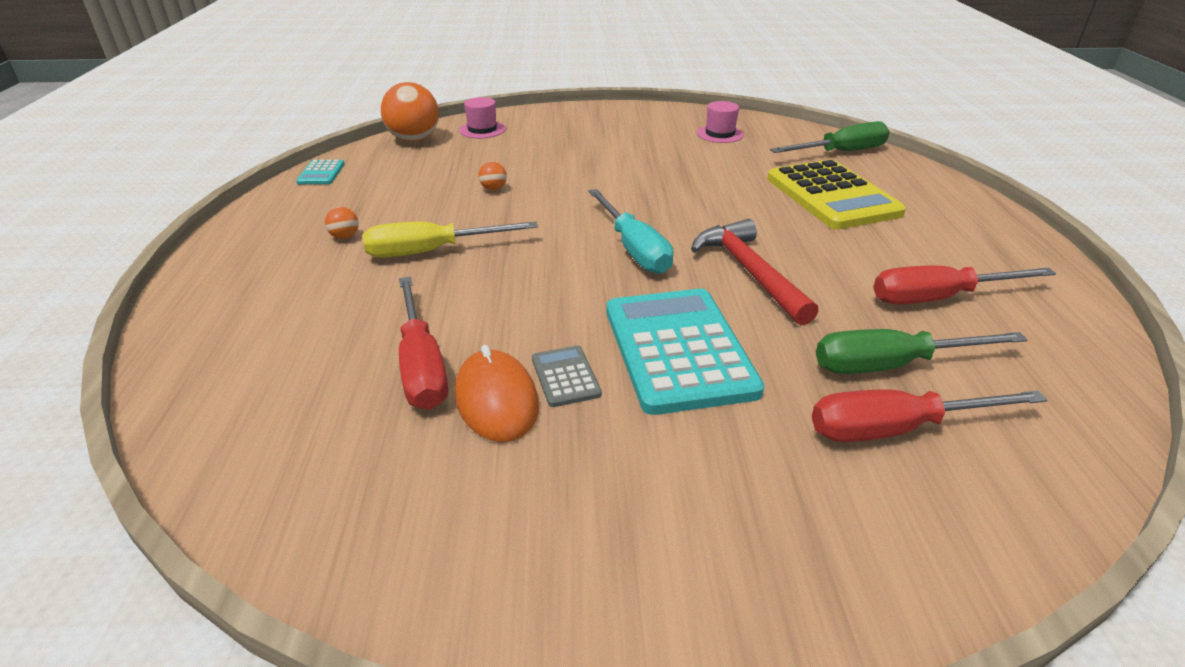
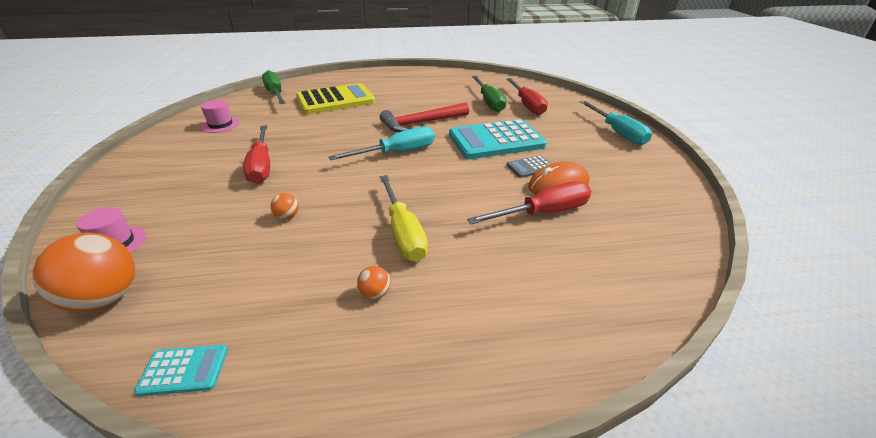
camera: 95 degrees left, 0 degrees up
(737, 582) = (617, 132): none -> turquoise screwdriver
(938, 298) = (437, 90): red screwdriver -> red screwdriver (261, 166)

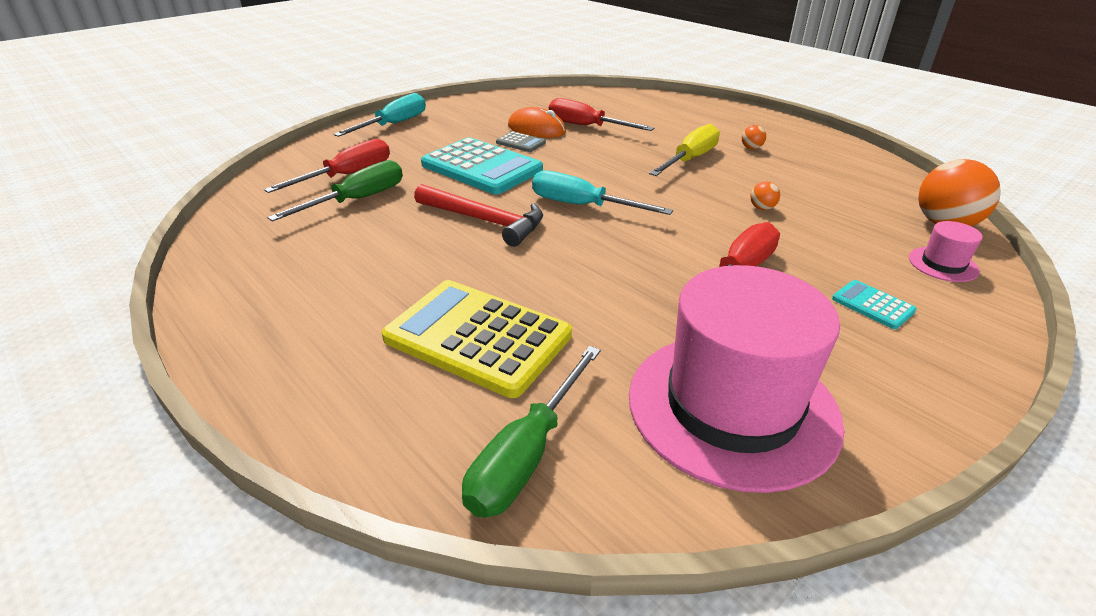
camera: 125 degrees left, 0 degrees up
(184, 370) = (887, 170): turquoise calculator -> turquoise calculator (872, 305)
(220, 125) = (732, 407): pink hat -> pink hat, size x2.45

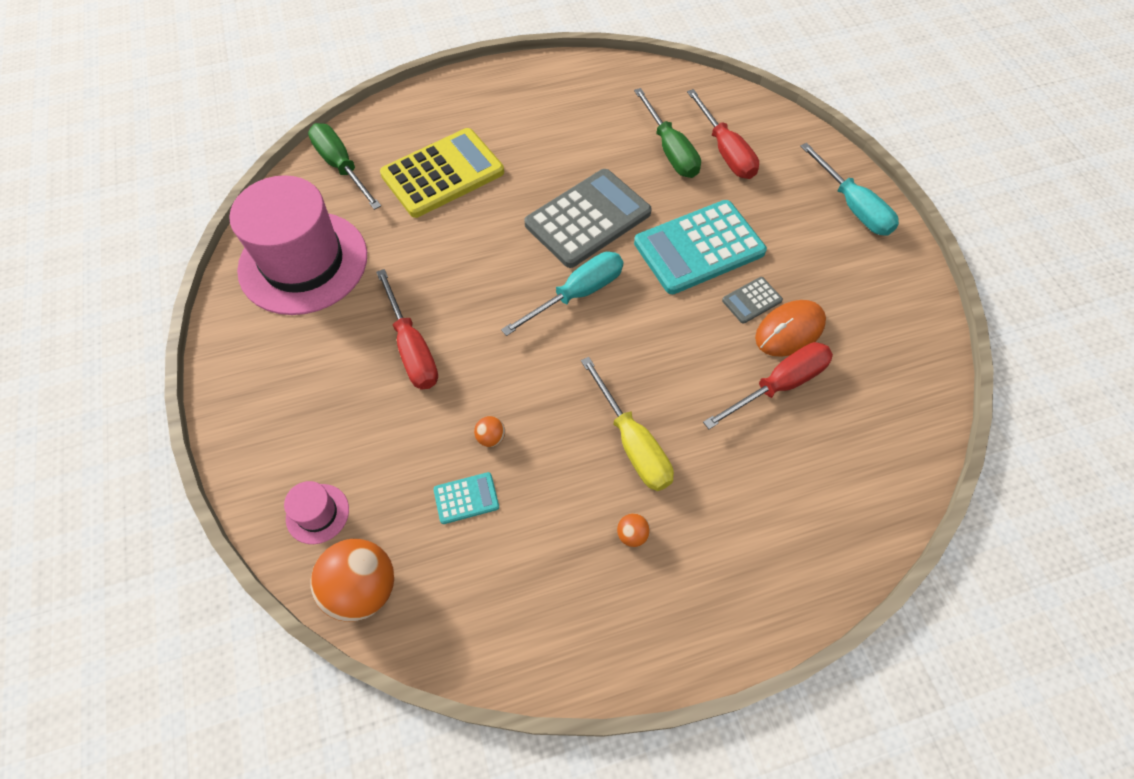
camera: 115 degrees right, 25 degrees up
(484, 221) = (588, 219): red hammer -> grey calculator
(872, 305) = (317, 408): turquoise calculator -> turquoise calculator (466, 498)

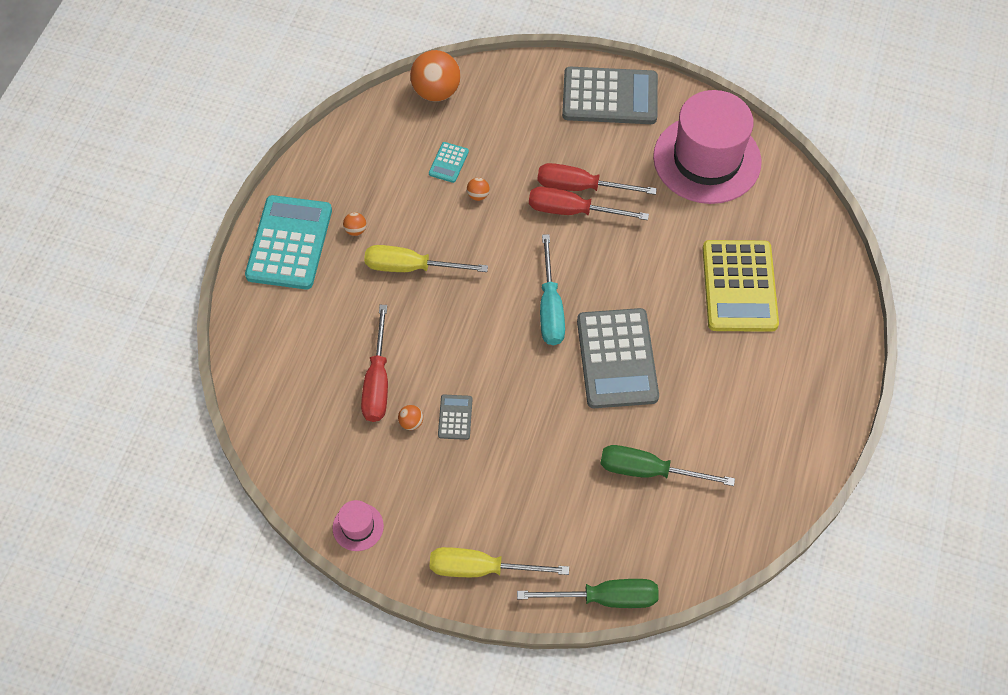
camera: 125 degrees right, 0 degrees up
(262, 390) = (610, 97): none -> grey calculator
(317, 513) = (499, 90): pink hat -> pink hat (358, 527)
(341, 167) = (795, 223): green screwdriver -> green screwdriver (604, 598)
(699, 248) = (530, 417): turquoise calculator -> turquoise calculator (289, 243)
(725, 151) = (616, 515): red screwdriver -> red screwdriver (572, 211)
(789, 330) = (411, 422): orange mouse -> orange ball
(852, 206) = (481, 569): turquoise screwdriver -> yellow screwdriver

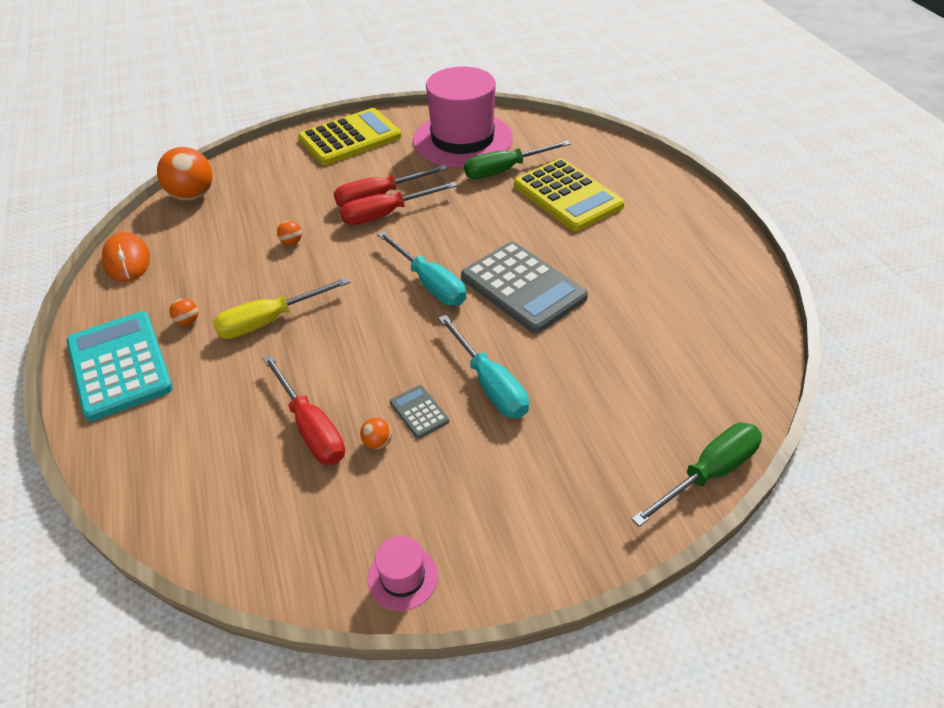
camera: 35 degrees left, 15 degrees down
(348, 138) = (127, 260): none -> orange mouse
(448, 163) = (244, 234): turquoise calculator -> none
(481, 569) = (570, 528): yellow screwdriver -> none
(520, 428) = (490, 384): none -> turquoise screwdriver
(610, 97) = (350, 138): grey calculator -> yellow calculator
(648, 471) = (634, 349): green screwdriver -> green screwdriver (505, 170)

